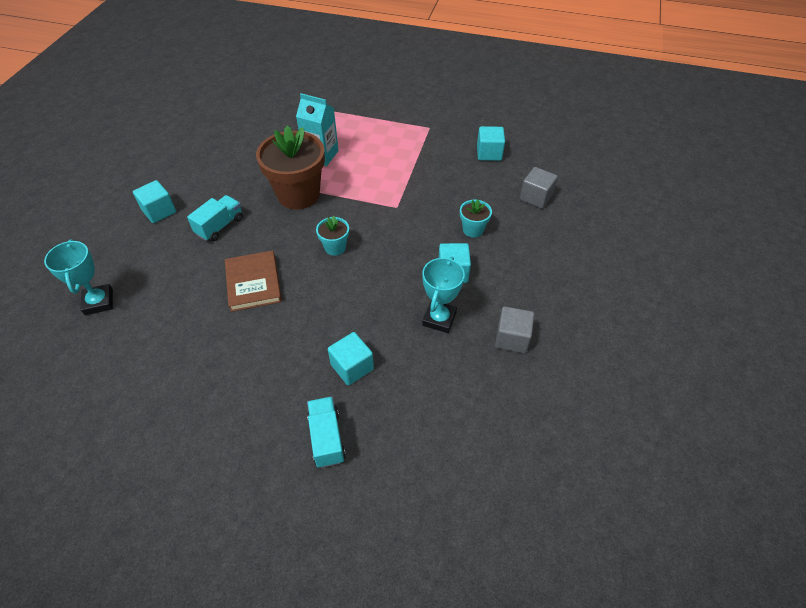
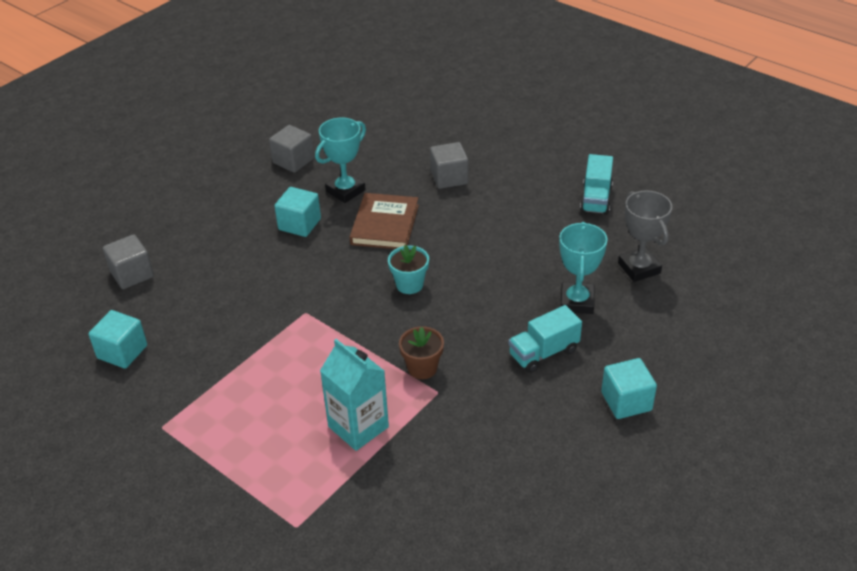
camera: 155 degrees left, 10 degrees down
(99, 302) = (702, 300): turquoise trophy -> turquoise trophy (577, 302)
(152, 317) = (639, 268): none -> grey trophy
(253, 283) = (519, 272): brown book -> brown book (385, 224)
(298, 195) = (422, 368): brown flower pot -> brown flower pot, size x0.47
(327, 438) = (493, 142): turquoise truck -> turquoise truck (595, 199)
(352, 367) = (449, 178): turquoise cube -> grey cube
(473, 229) = (240, 259): turquoise flower pot -> none

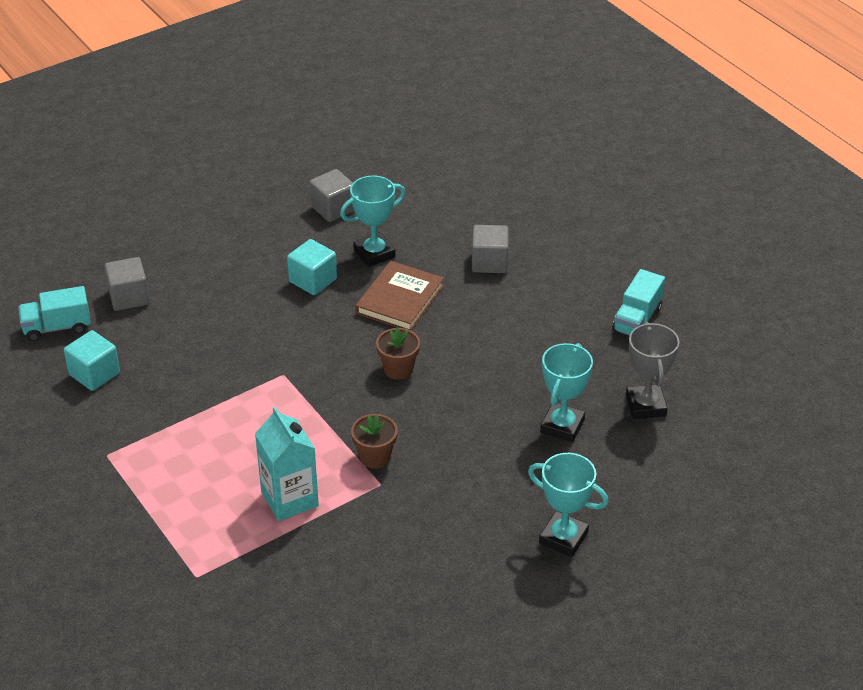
camera: 15 degrees right, 0 degrees up
(409, 284) = (398, 369): turquoise flower pot -> brown flower pot
(543, 353) = (503, 470): turquoise truck -> turquoise truck (57, 327)
(626, 401) = (563, 538): turquoise cube -> turquoise trophy

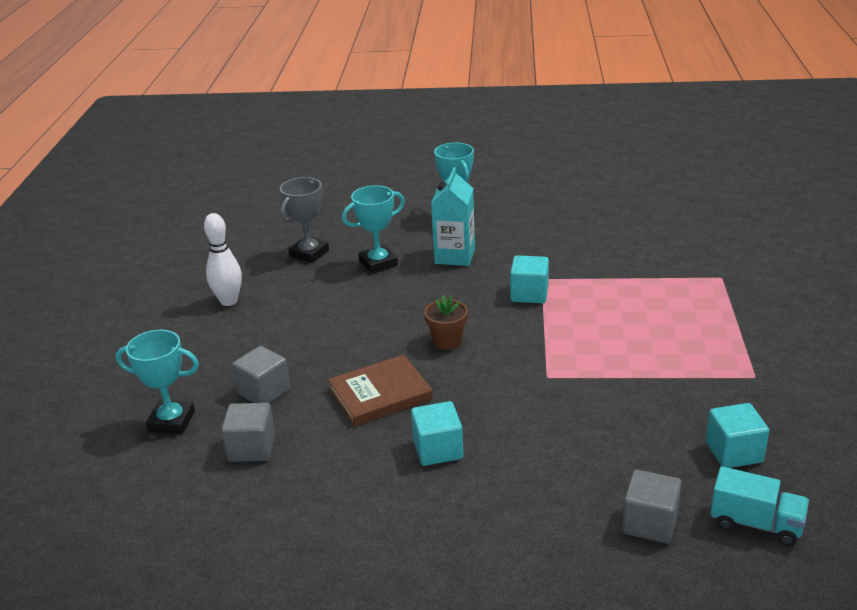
camera: 140 degrees left, 10 degrees down
(289, 499) = (617, 293): turquoise carton -> turquoise carton (454, 256)
(333, 208) = (330, 525): grey cube -> grey cube (252, 448)
(374, 253) = (350, 449): turquoise trophy -> turquoise trophy (172, 421)
(375, 457) = (529, 294): brown flower pot -> turquoise cube
(637, 319) = (229, 301): turquoise truck -> white bowling pin

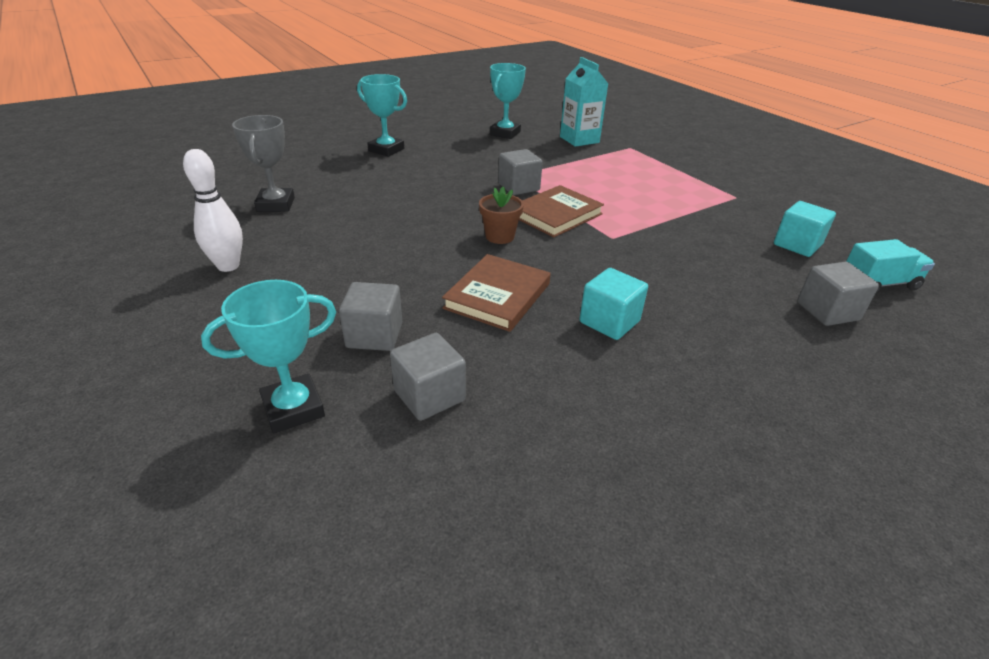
camera: 40 degrees left, 5 degrees up
(378, 263) = (358, 196): turquoise trophy -> turquoise trophy (505, 133)
(454, 256) = (422, 176): turquoise carton -> turquoise carton (579, 140)
(526, 335) = (556, 215): none -> brown book
(529, 294) = (519, 187): turquoise cube -> grey cube

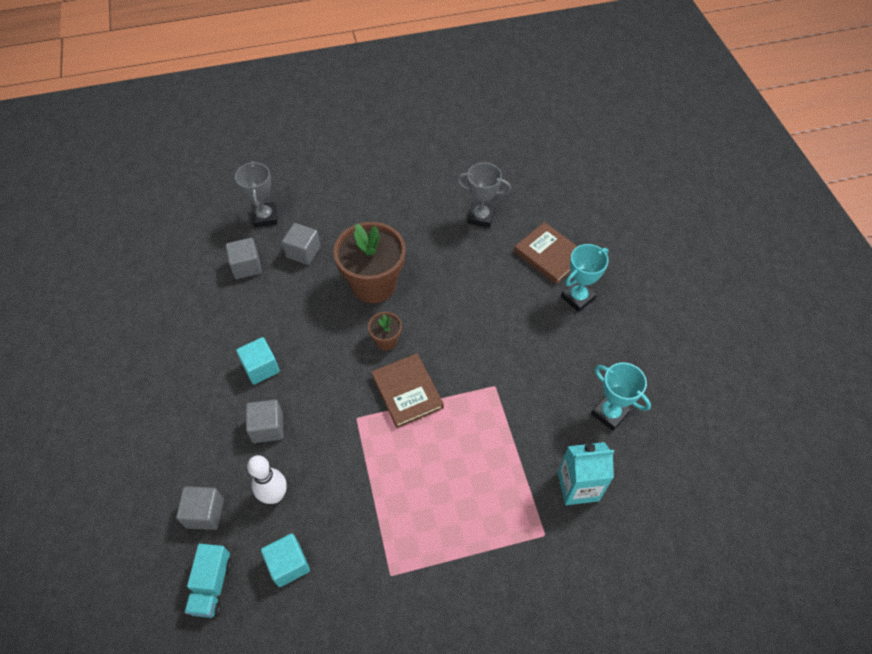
camera: 110 degrees right, 20 degrees up
(228, 266) = (402, 194): white bowling pin -> white bowling pin (275, 495)
(293, 408) = (265, 217): turquoise trophy -> grey trophy
(416, 259) = (374, 284): none -> brown flower pot
(497, 296) = (313, 317): brown book -> brown book (549, 255)
(519, 187) = (468, 381): grey cube -> grey cube (268, 427)

